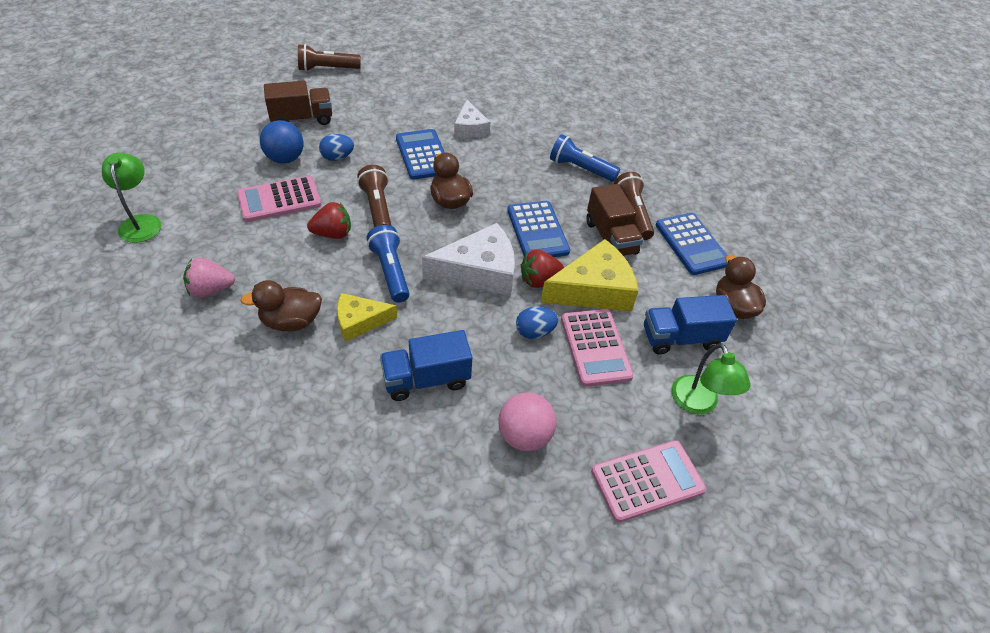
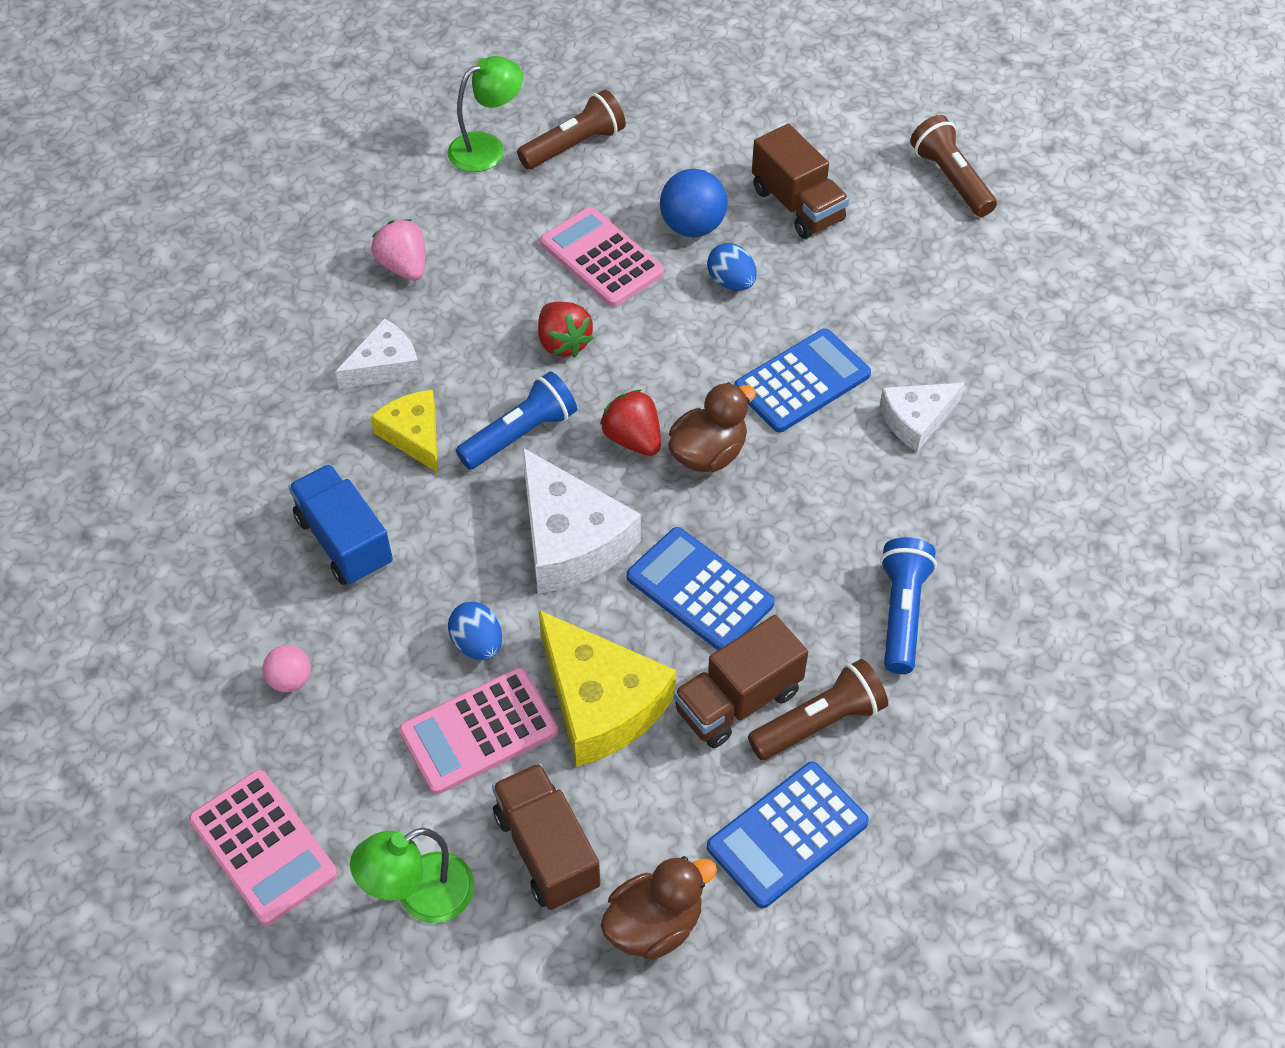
camera: 75 degrees right, 5 degrees up
(291, 321) = (385, 366): brown duck -> white cheese
(377, 208) = (643, 372): brown flashlight -> brown flashlight (574, 146)
(524, 436) = (290, 680): pink ball -> pink ball, size x0.59
(537, 231) = (699, 590): blue calculator -> blue calculator turned 75 degrees clockwise
(539, 280) = (587, 622): red strawberry -> red strawberry (633, 439)
(680, 338) = (546, 850): blue truck -> brown truck

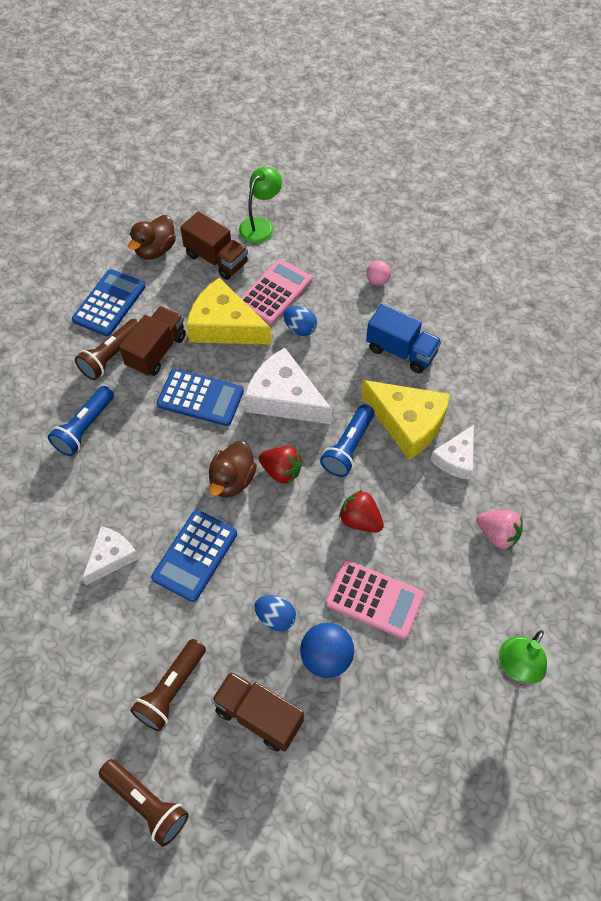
camera: 155 degrees right, 5 degrees up
(263, 847) = (339, 218): pink calculator -> none
(414, 435) = (407, 422): yellow cheese -> yellow cheese, size x1.67
(574, 146) = (455, 701): brown flashlight -> brown flashlight (171, 690)
(902, 613) = (84, 428): blue flashlight -> blue flashlight turned 45 degrees clockwise

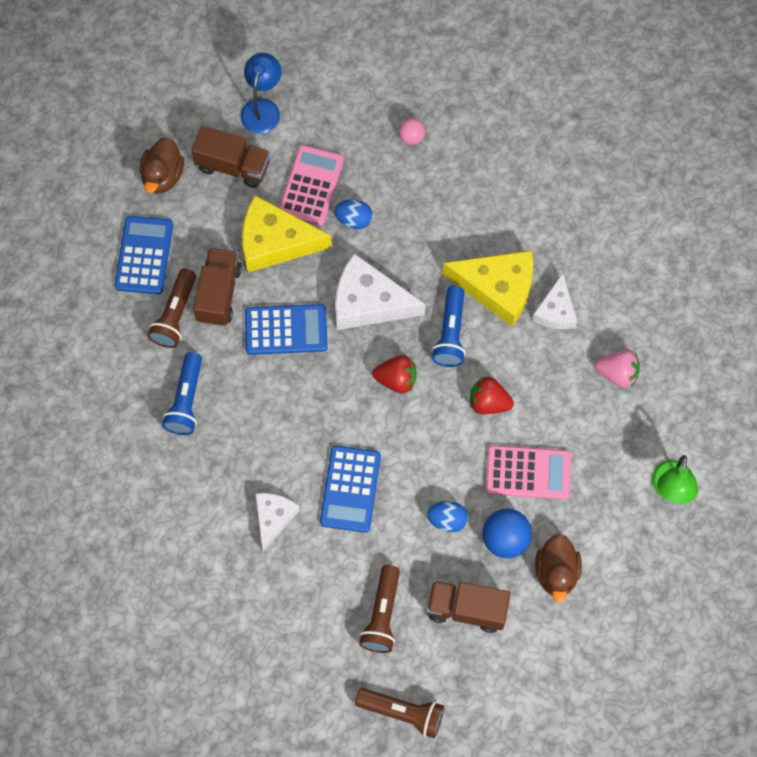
camera: 20 degrees left, 10 degrees up
(232, 480) = (353, 404): brown duck -> brown duck (556, 573)
(261, 225) = (262, 108): green lamp -> blue lamp
(401, 351) = (464, 212): blue truck -> none

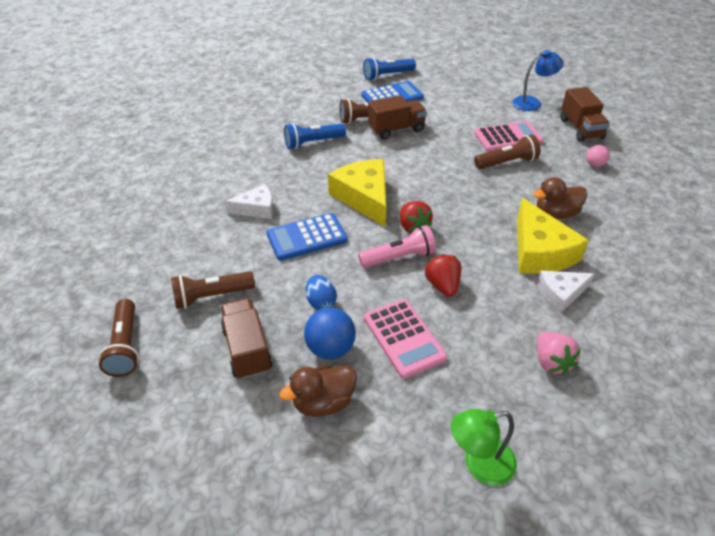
camera: 60 degrees right, 25 degrees down
(163, 176) = (447, 86): brown duck -> brown duck (556, 214)
(233, 166) = (483, 106): brown truck -> brown truck (580, 129)
(275, 242) = (454, 138): yellow cheese -> yellow cheese (364, 197)
(286, 330) = (399, 163): blue calculator -> none
(354, 220) = (507, 162): blue egg -> brown flashlight
(369, 302) = (457, 191): white cheese -> none
(431, 419) = (399, 258): none -> pink flashlight
(450, 333) = (477, 240): blue flashlight -> blue flashlight (387, 75)

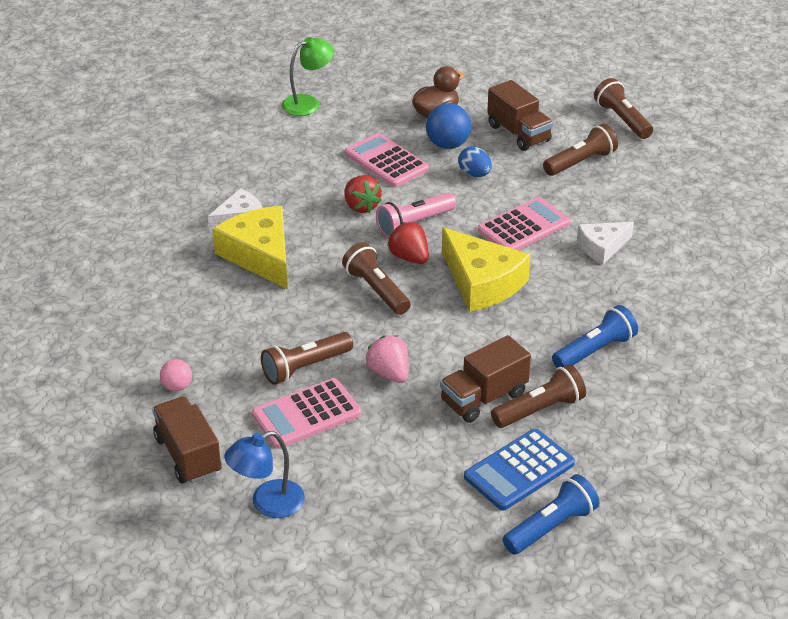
camera: 165 degrees right, 5 degrees down
(307, 237) = (524, 227): blue calculator -> pink calculator
(446, 205) = (376, 290): none -> brown flashlight
(551, 362) = (252, 166): pink strawberry -> pink strawberry (389, 373)
(556, 214) = (239, 302): brown duck -> none

